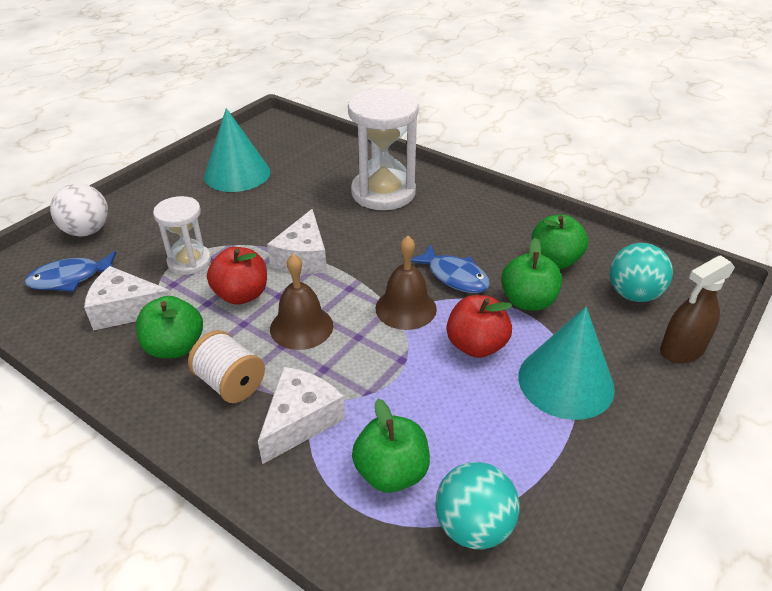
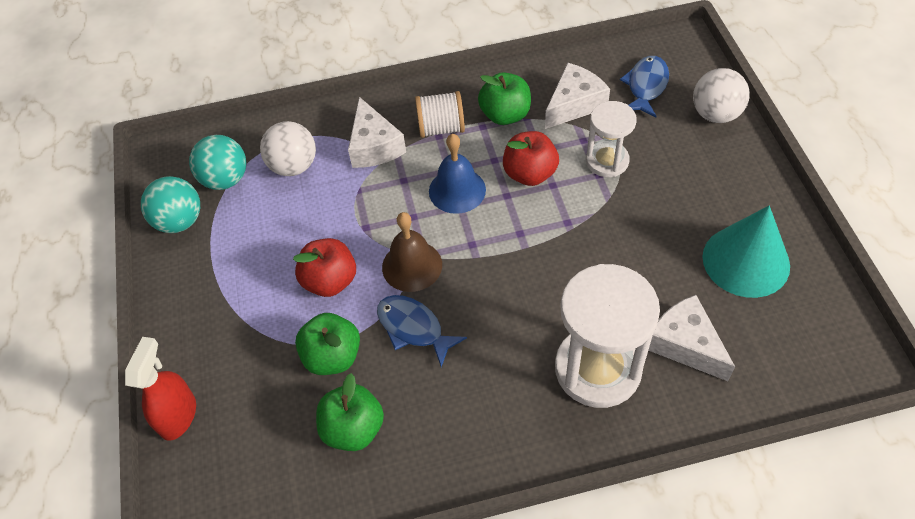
camera: 135 degrees right, 15 degrees up
(301, 327) = (457, 190): brown bell -> blue bell
(303, 257) = (544, 237): white cheese -> white cheese (685, 344)
(391, 472) = (293, 166): green apple -> white ball
(454, 276) = (413, 328): blue fish -> blue fish turned 45 degrees clockwise
(565, 382) = (244, 307): turquoise cone -> none
(633, 294) = (254, 449): turquoise ball -> turquoise ball (180, 221)
(681, 350) = (178, 416): brown spray bottle -> red spray bottle

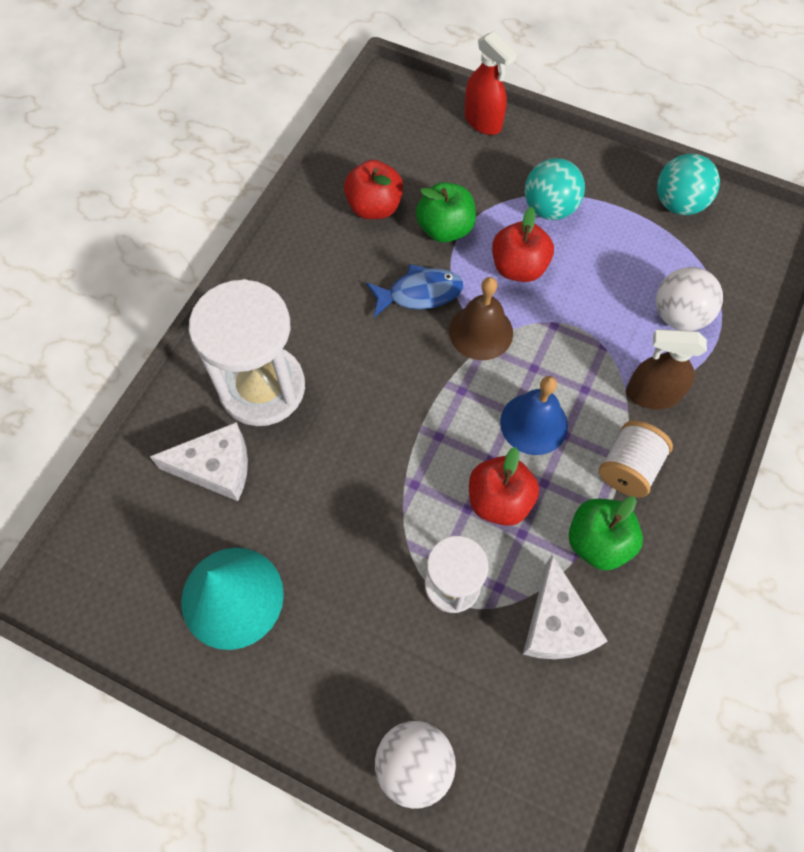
camera: 125 degrees right, 10 degrees up
(225, 179) = (704, 258): turquoise ball -> turquoise ball (549, 208)
(353, 429) = (374, 207): green apple -> red apple
(374, 146) = (651, 394): white cheese -> brown spray bottle
(646, 86) = (519, 729): blue fish -> none

